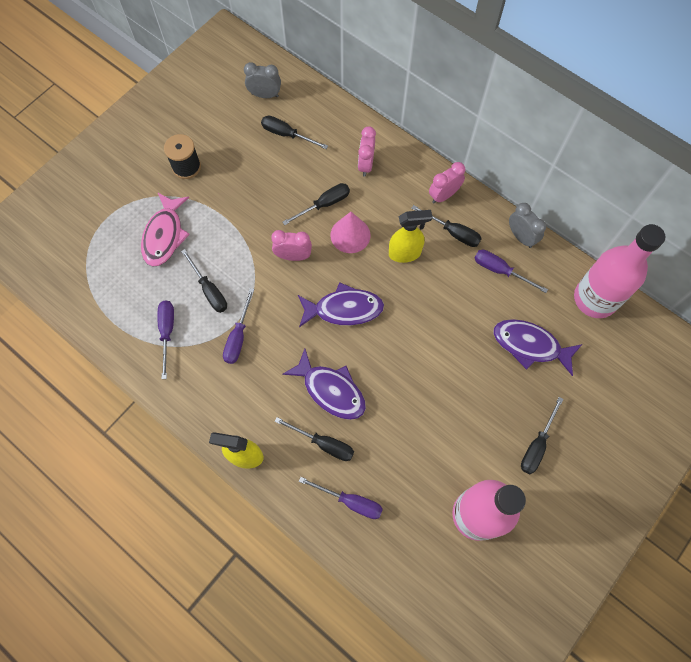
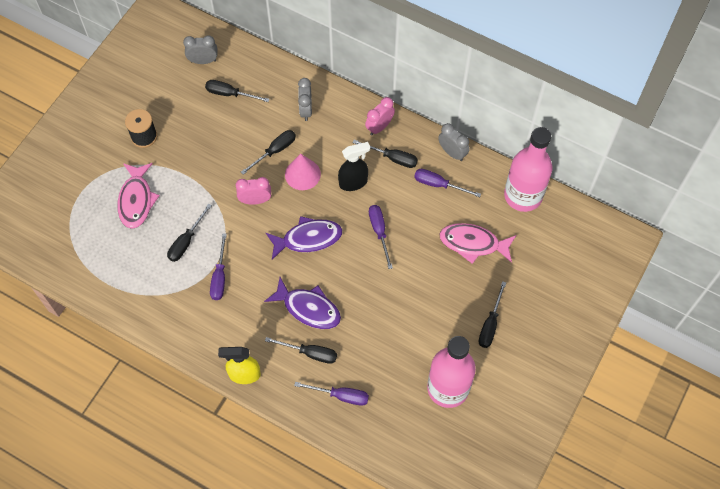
camera: 10 degrees left, 5 degrees down
(167, 332) = (156, 283): purple screwdriver -> purple screwdriver (379, 232)
(209, 290) = (186, 241): black screwdriver -> black screwdriver turned 75 degrees clockwise
(365, 164) = (306, 110): pink clock -> grey clock
(405, 253) = (353, 182): yellow spray bottle -> black spray bottle
(530, 345) = (473, 243): purple fish -> pink fish

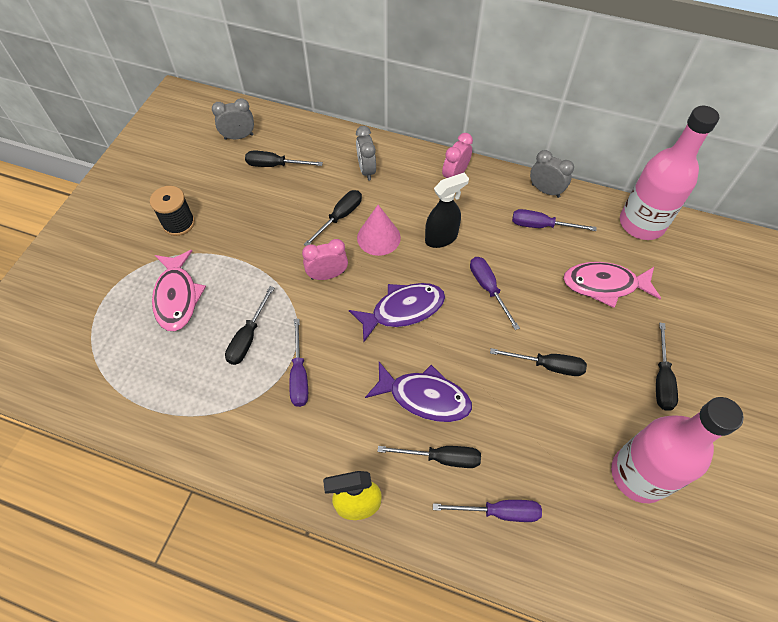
camera: 10 degrees left, 5 degrees down
(392, 158) = (479, 205): black screwdriver -> black screwdriver (547, 366)

